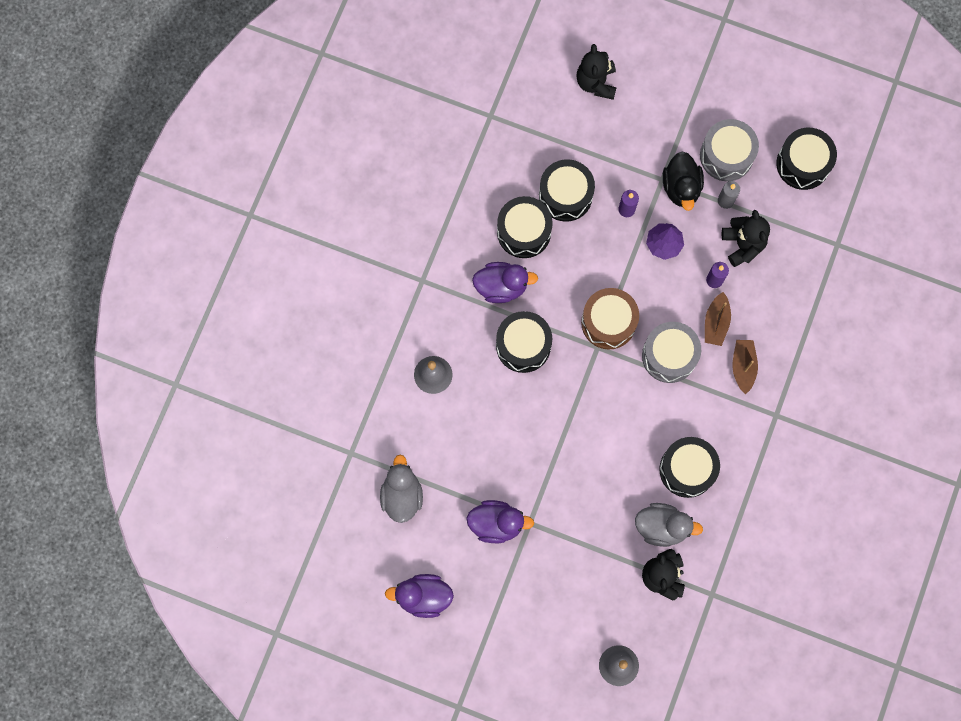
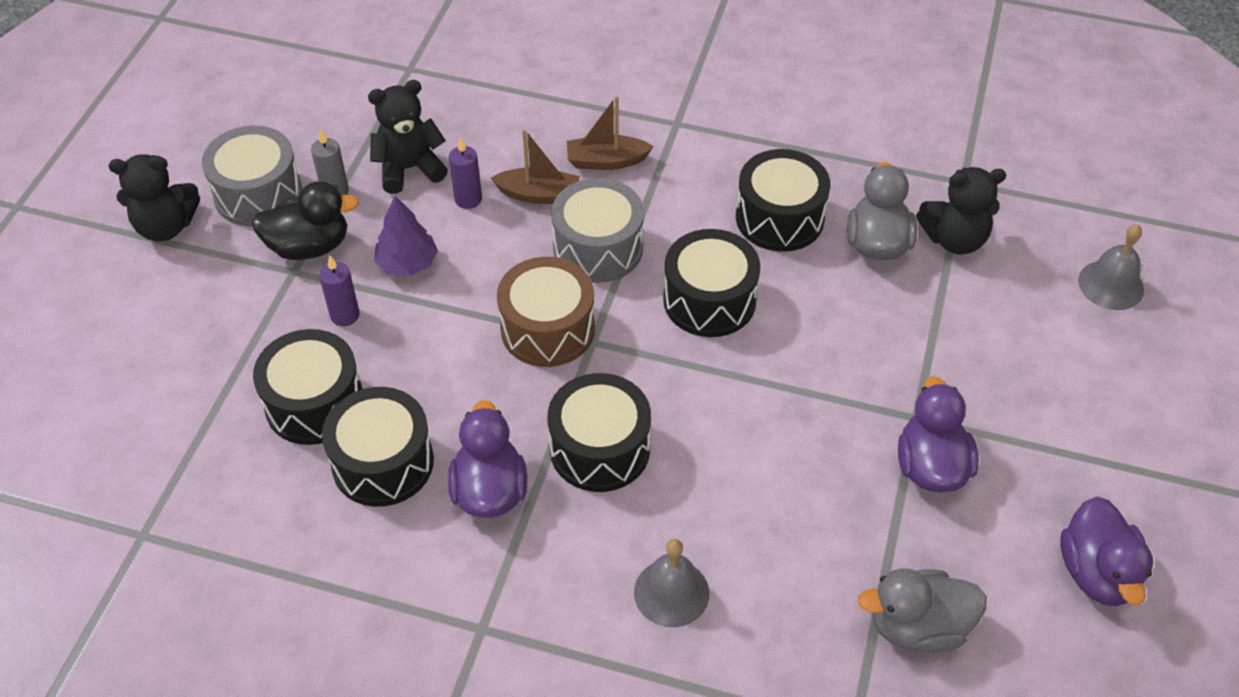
camera: 95 degrees left, 25 degrees down
(596, 82) = (101, 371): black teddy bear -> black teddy bear (166, 226)
(803, 164) = (280, 107): black drum -> black drum (709, 300)

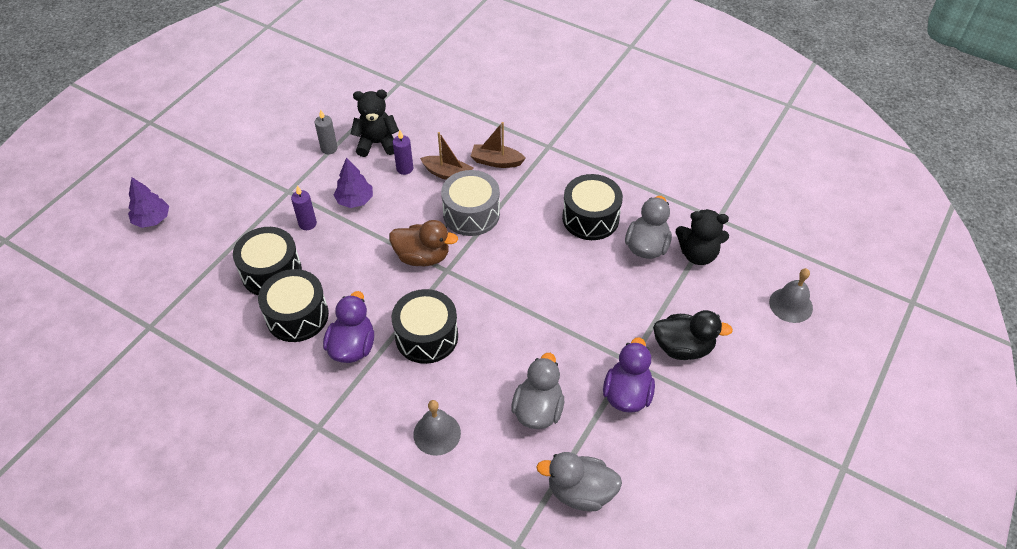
camera: 15 degrees right, 0 degrees up
(82, 361) = (152, 219): none -> purple tree
(166, 226) = (226, 150): black teddy bear -> none
(258, 194) = (285, 141): grey drum -> none
(309, 246) = (302, 178): black duck -> black duck (683, 347)
(547, 329) = (422, 257): brown drum -> brown duck
(709, 300) = (527, 260): black drum -> none
(810, 520) = (538, 410): none -> grey duck
(1097, 573) = (709, 487): purple duck -> none

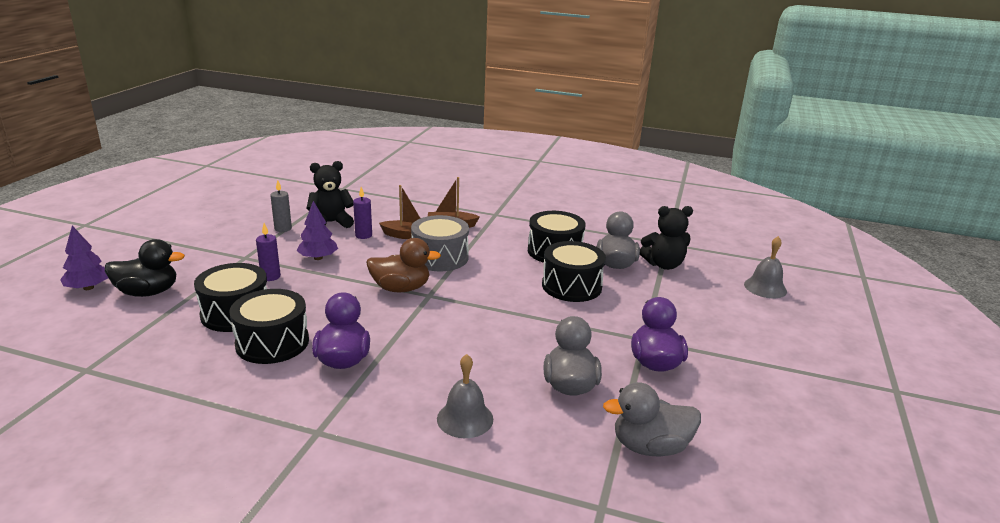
camera: 15 degrees left, 25 degrees down
(426, 336) = (425, 343): black drum -> black drum (571, 286)
(683, 347) = (688, 324): black duck -> black duck (148, 292)

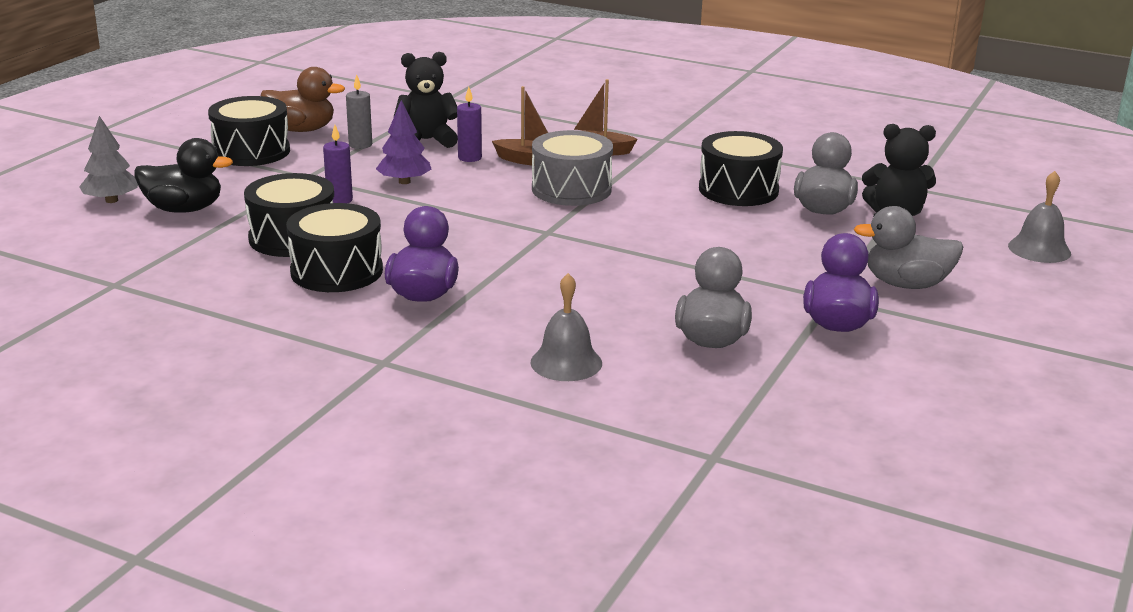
camera: 10 degrees right, 0 degrees up
(88, 288) = (112, 200): purple tree -> grey tree
(401, 288) = (510, 222): brown duck -> brown duck (301, 130)
(571, 286) = (750, 232): black drum -> black drum (251, 151)
(650, 447) = (796, 406): grey duck -> grey duck (906, 284)

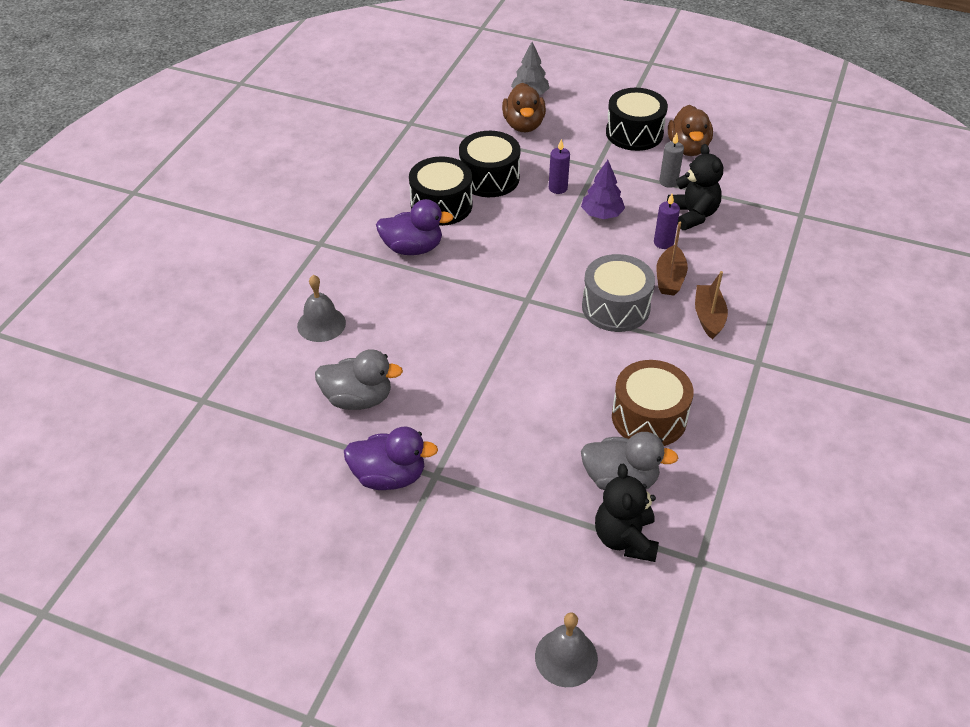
camera: 85 degrees right, 20 degrees up
(184, 209) = (523, 125): black duck -> brown duck
(738, 190) = (649, 417): black drum -> brown drum
(906, 284) = (467, 531): grey duck -> none

